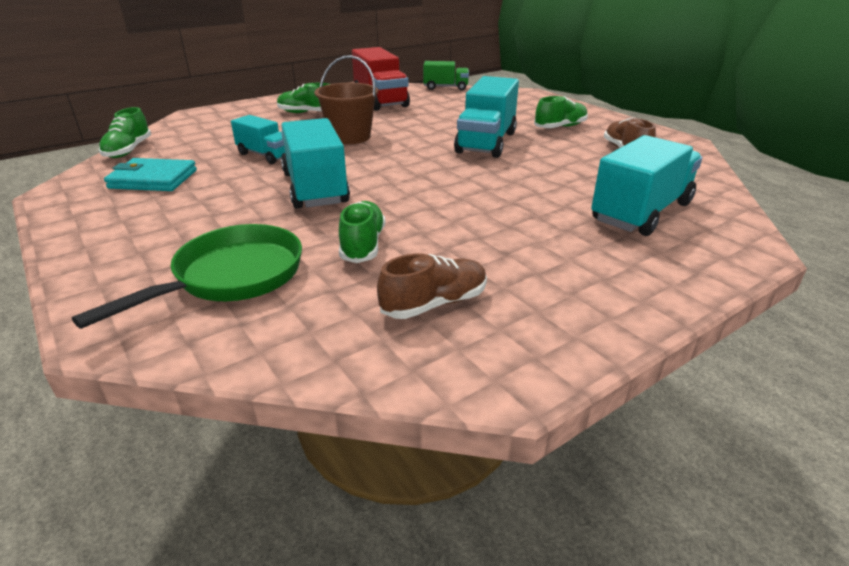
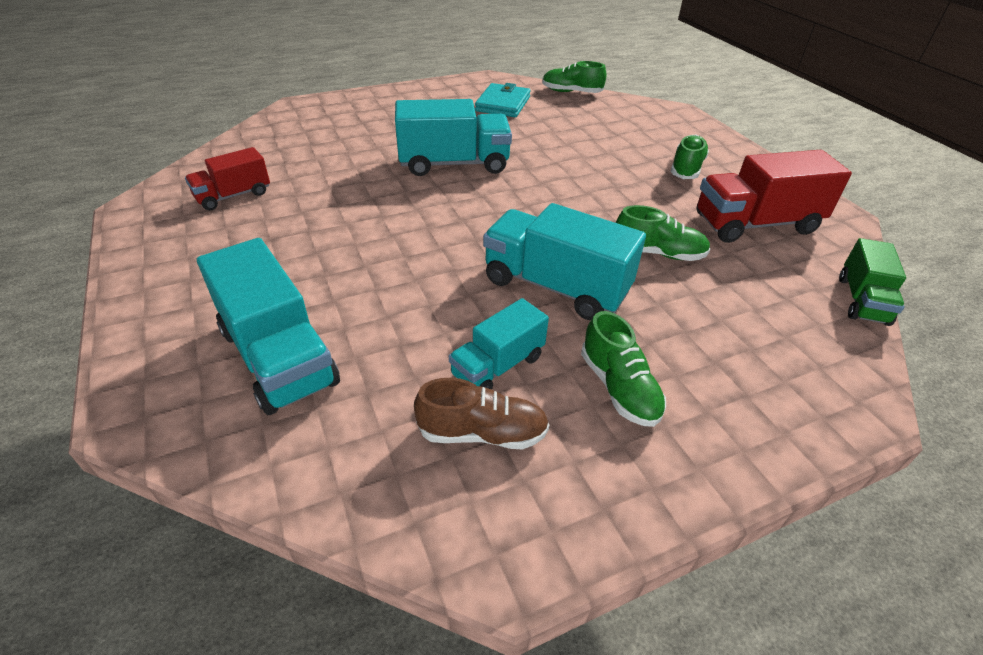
camera: 100 degrees right, 10 degrees up
(231, 277) = (327, 133): green pan -> none
(265, 155) = (545, 144): turquoise truck -> turquoise truck (498, 366)
(350, 137) = (593, 189): brown bucket -> none
(363, 245) = (335, 177): green shoe -> green shoe (658, 253)
(434, 303) = (233, 195): brown shoe -> red truck

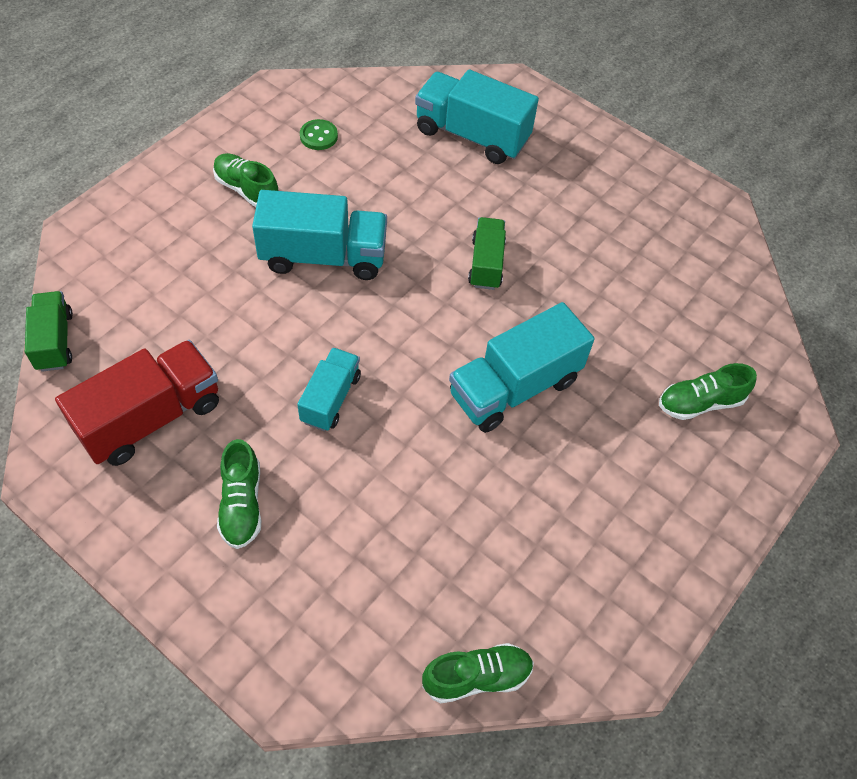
camera: 150 degrees right, 15 degrees up
(233, 195) = (666, 249): red truck -> none
(399, 233) = (486, 263): none -> green truck
(482, 433) = (318, 136): brown shoe -> green button
(498, 366) = (332, 177): turquoise truck -> turquoise truck (331, 398)
(503, 104) = (554, 572): turquoise wallet -> none
(658, 253) = (246, 330): green shoe -> green shoe (700, 403)

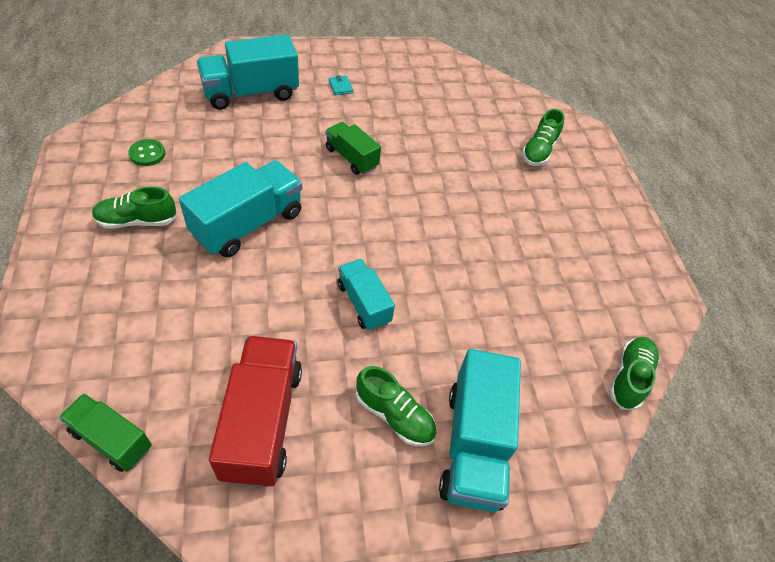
camera: 50 degrees left, 5 degrees down
(514, 387) = (451, 212): turquoise truck -> turquoise truck (474, 445)
(567, 185) = (340, 87): none -> turquoise wallet

